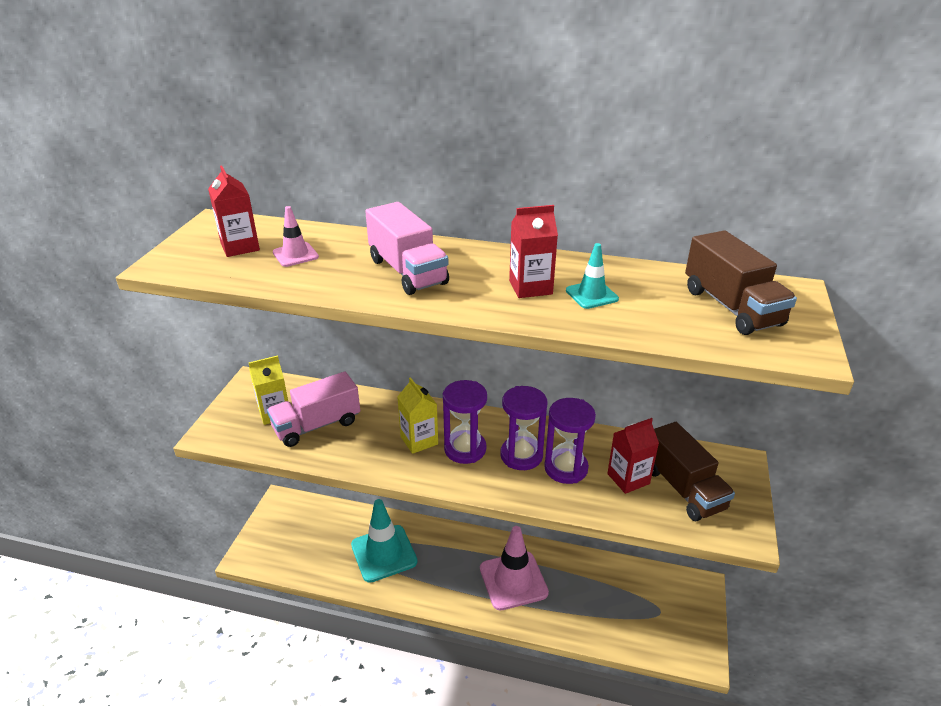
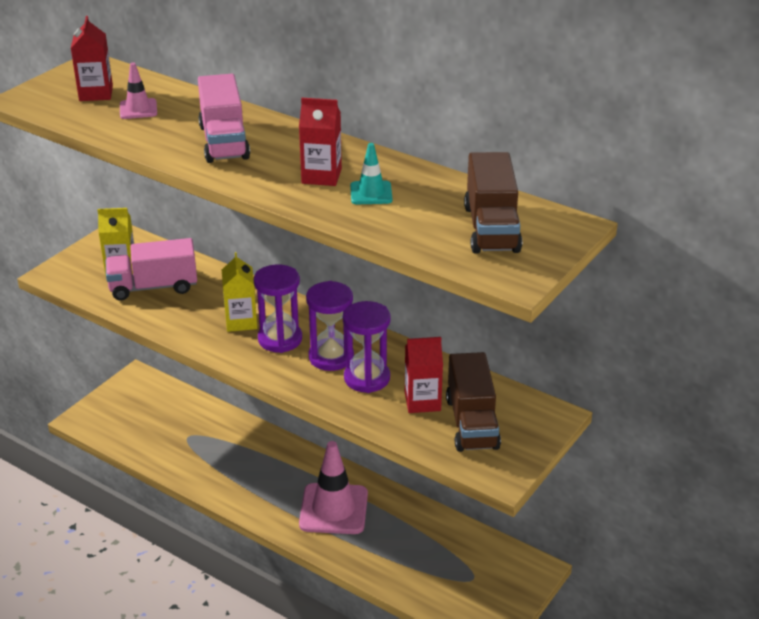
camera: 20 degrees right, 0 degrees up
(384, 553) = (215, 450): turquoise traffic cone -> none

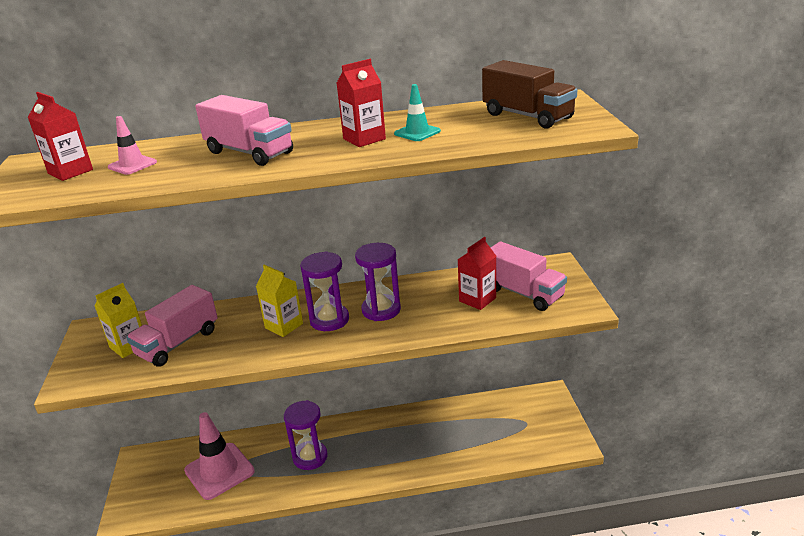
camera: 40 degrees left, 5 degrees down
(333, 509) = (395, 444): pink traffic cone -> pink traffic cone (219, 471)
(367, 378) = (423, 307): purple hourglass -> purple hourglass (310, 457)
(471, 423) = (523, 293): brown truck -> pink truck

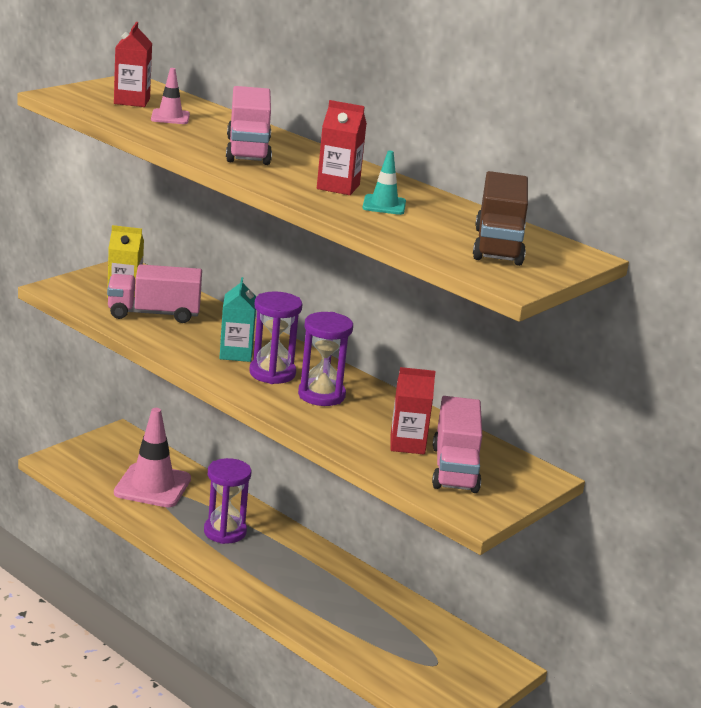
camera: 45 degrees right, 5 degrees down
(284, 326) = (236, 353): yellow carton -> turquoise carton

